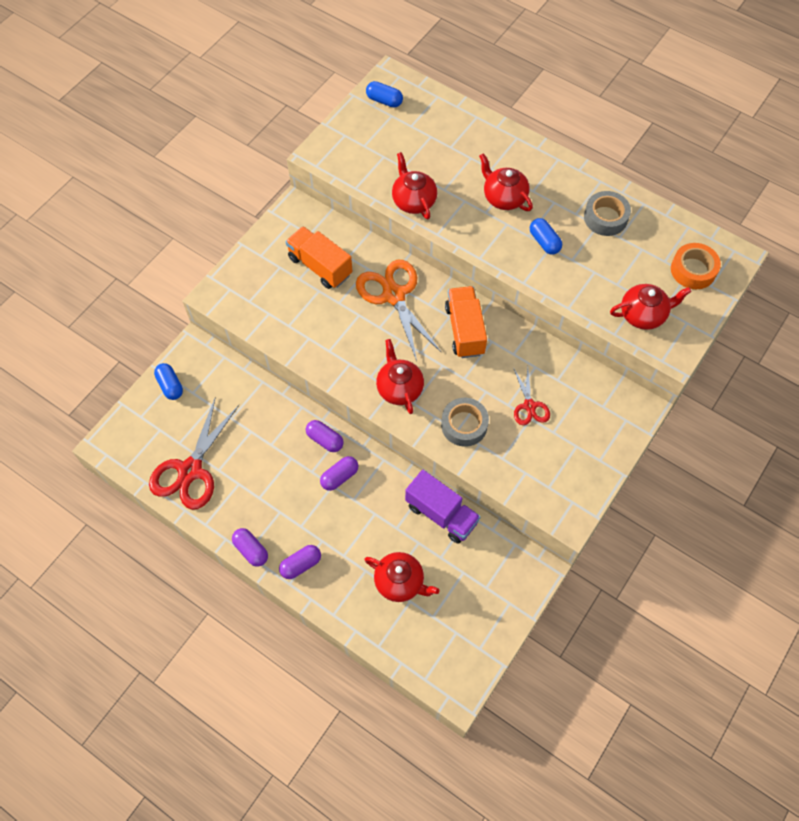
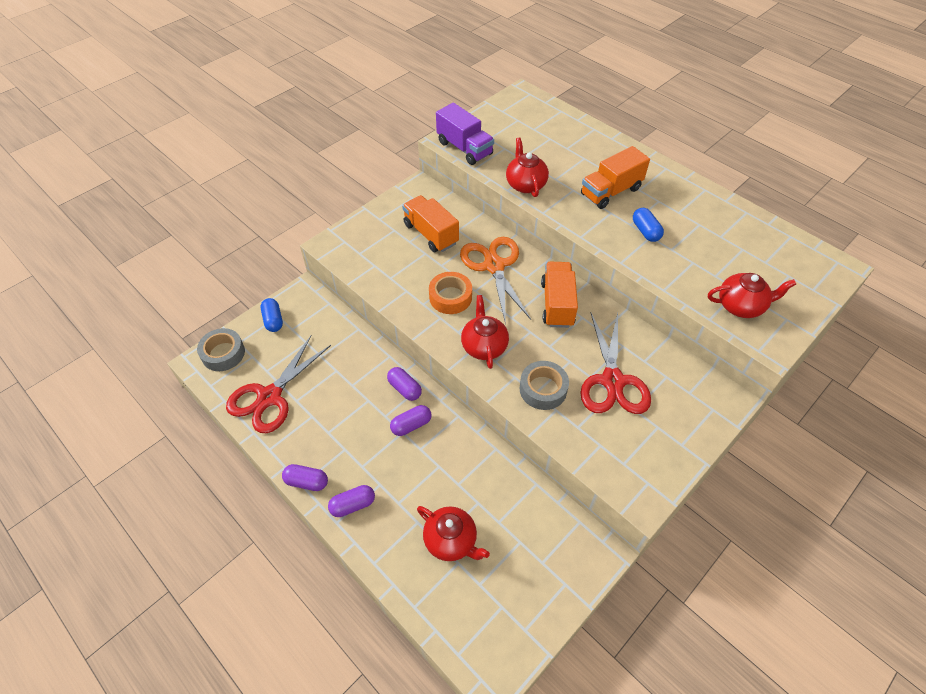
camera: 10 degrees right, 10 degrees down
(251, 550) = (306, 482): purple capsule -> purple capsule turned 45 degrees counterclockwise
(384, 101) = (513, 109): blue capsule -> none
(441, 514) = (507, 477): purple truck -> purple truck (464, 148)
(504, 197) = (610, 191): red teapot -> orange truck
(529, 406) = (612, 381): red scissors -> red scissors, size x1.85
(605, 218) = (708, 219): grey tape -> grey tape (223, 353)
(693, 270) = (794, 273): orange tape -> orange tape (450, 297)

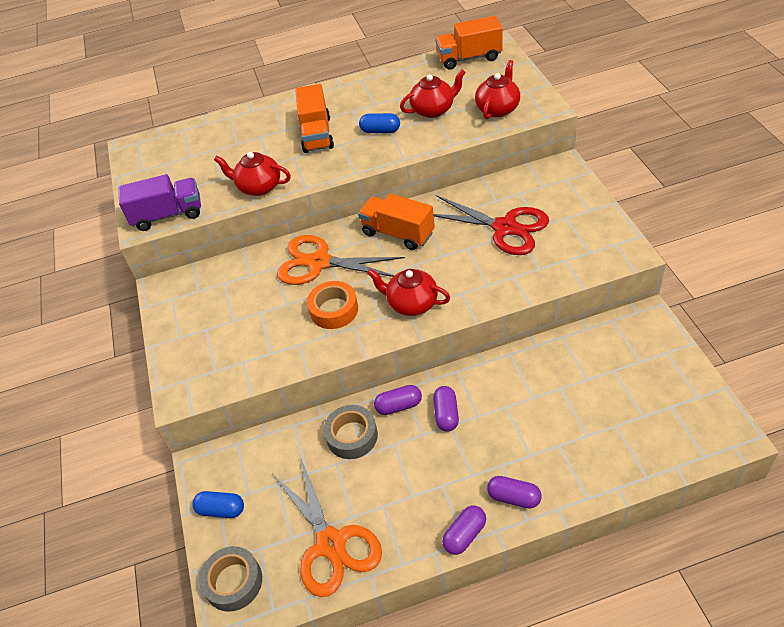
camera: 55 degrees left, 5 degrees down
(270, 397) = (331, 544): red scissors -> orange scissors
(353, 505) = (514, 497): purple capsule -> purple capsule turned 75 degrees counterclockwise
(431, 234) = (237, 299): orange truck -> orange truck (469, 58)
(451, 540) = (590, 423): red teapot -> red teapot (433, 110)
(543, 389) = (486, 277): grey tape -> grey tape (352, 436)

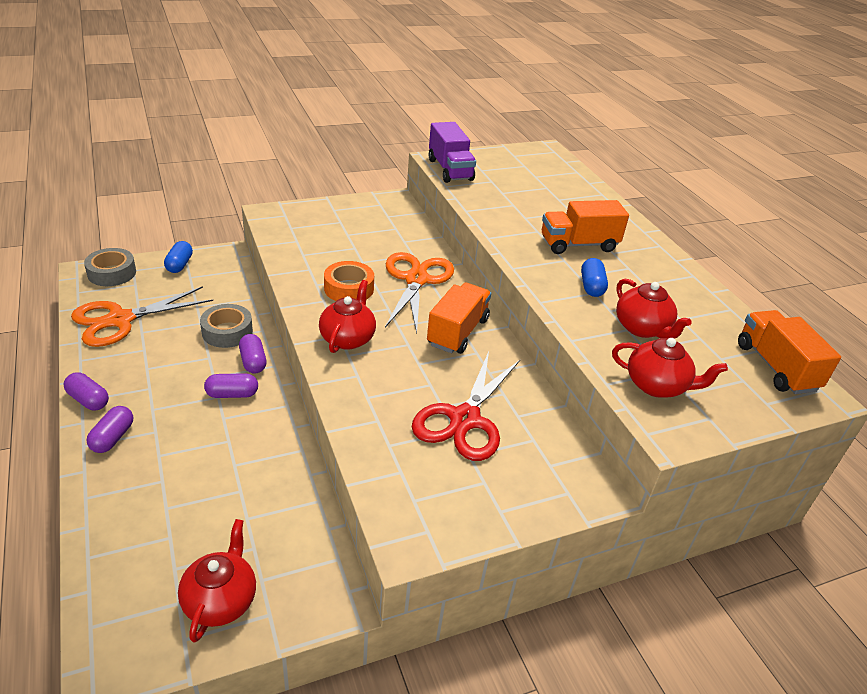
camera: 75 degrees right, 10 degrees down
(259, 187) = (488, 212): red teapot -> red teapot (221, 600)

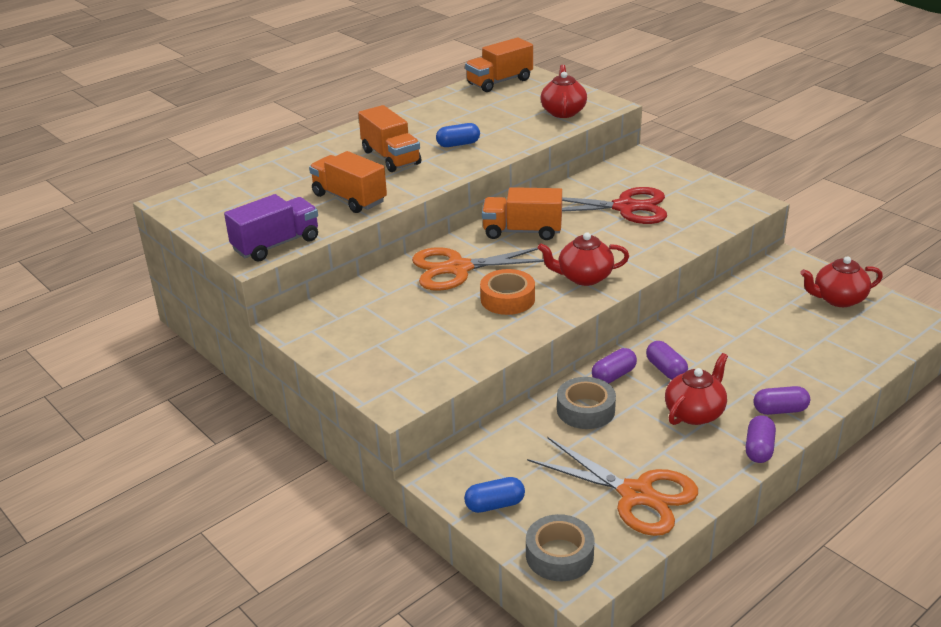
camera: 105 degrees left, 5 degrees down
(505, 209) = (349, 198): none -> orange truck
(642, 328) = (499, 122): red teapot -> red teapot (695, 413)

